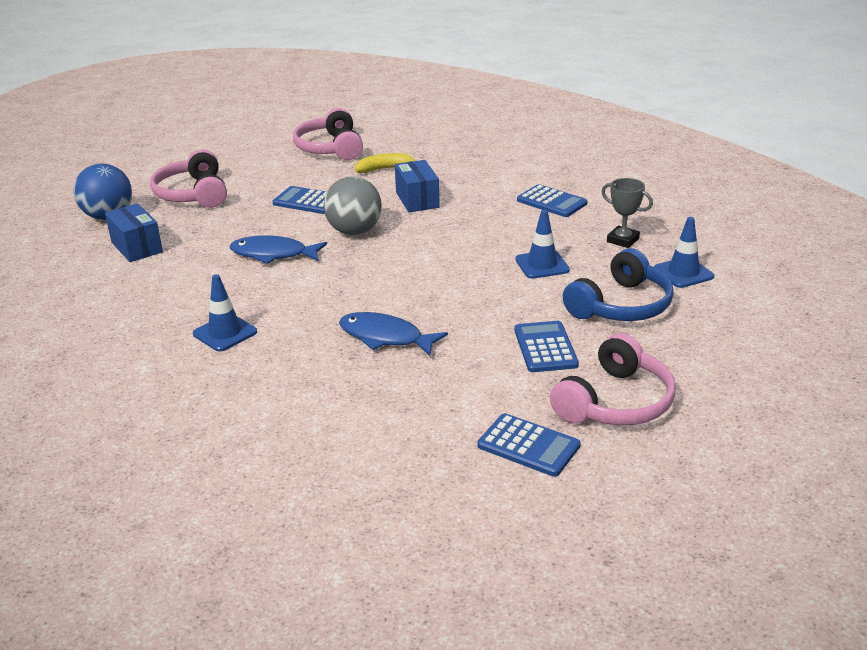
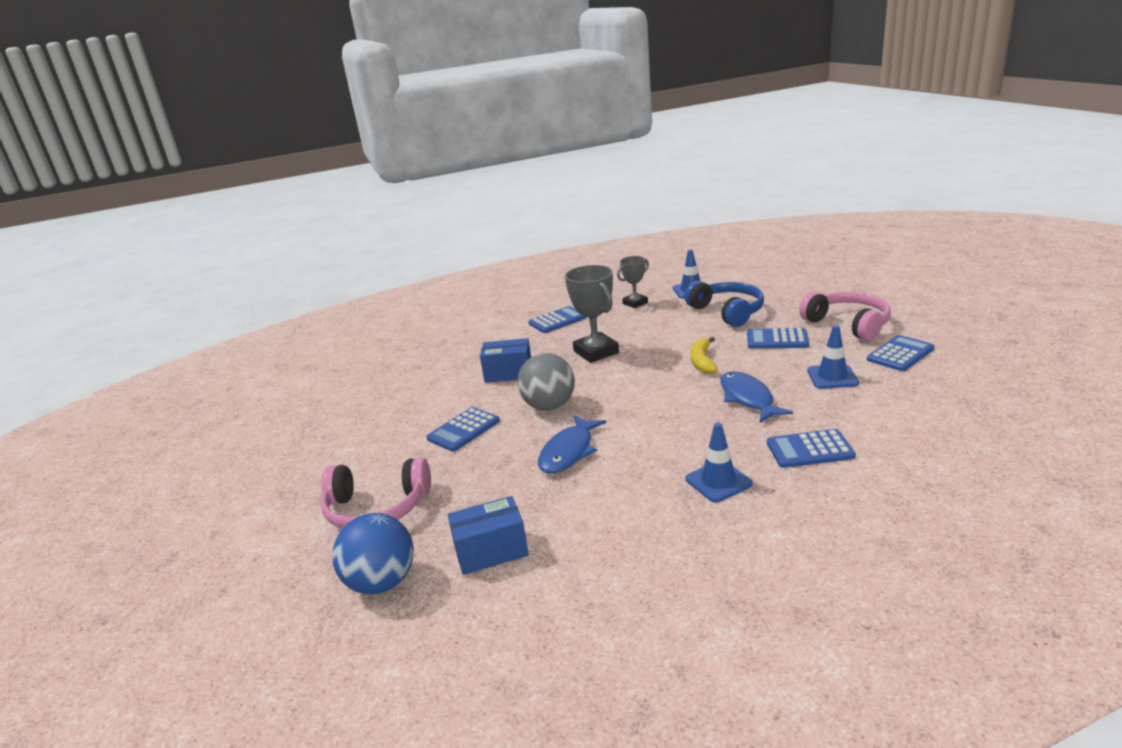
camera: 70 degrees left, 5 degrees down
(281, 381) = (809, 450): none -> blue calculator
(330, 148) = (346, 413): pink headphones -> none
(385, 169) = (429, 385): yellow banana -> yellow banana (702, 361)
(385, 337) = (748, 398): blue fish -> blue fish turned 120 degrees clockwise
(477, 236) = (596, 352): none -> grey trophy
(542, 265) = (657, 332): blue traffic cone -> blue traffic cone (832, 377)

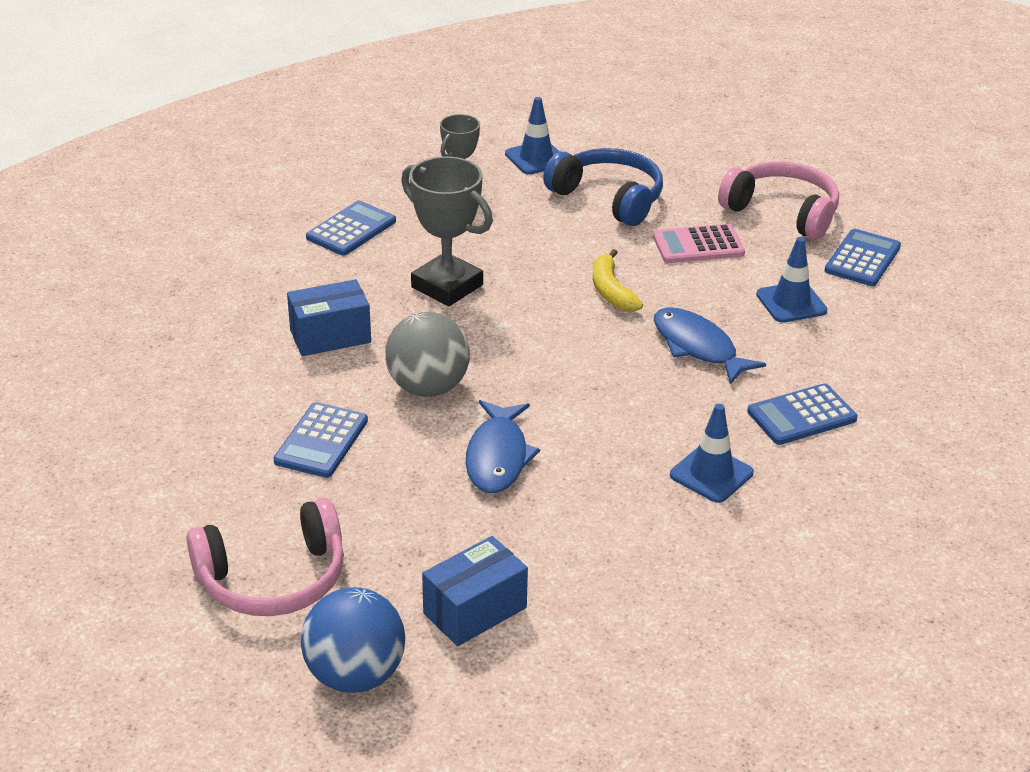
camera: 25 degrees left, 10 degrees up
(777, 340) = (698, 245): blue calculator -> pink calculator

